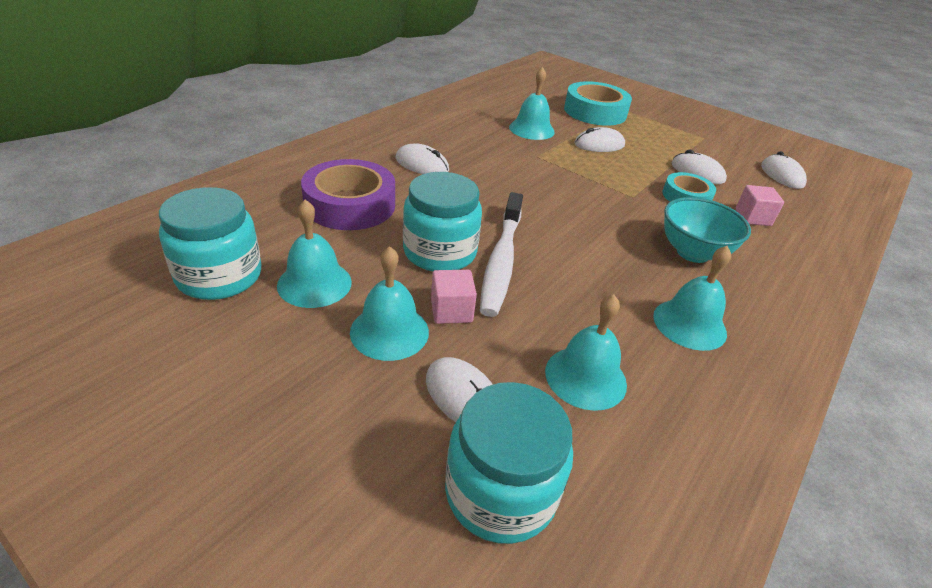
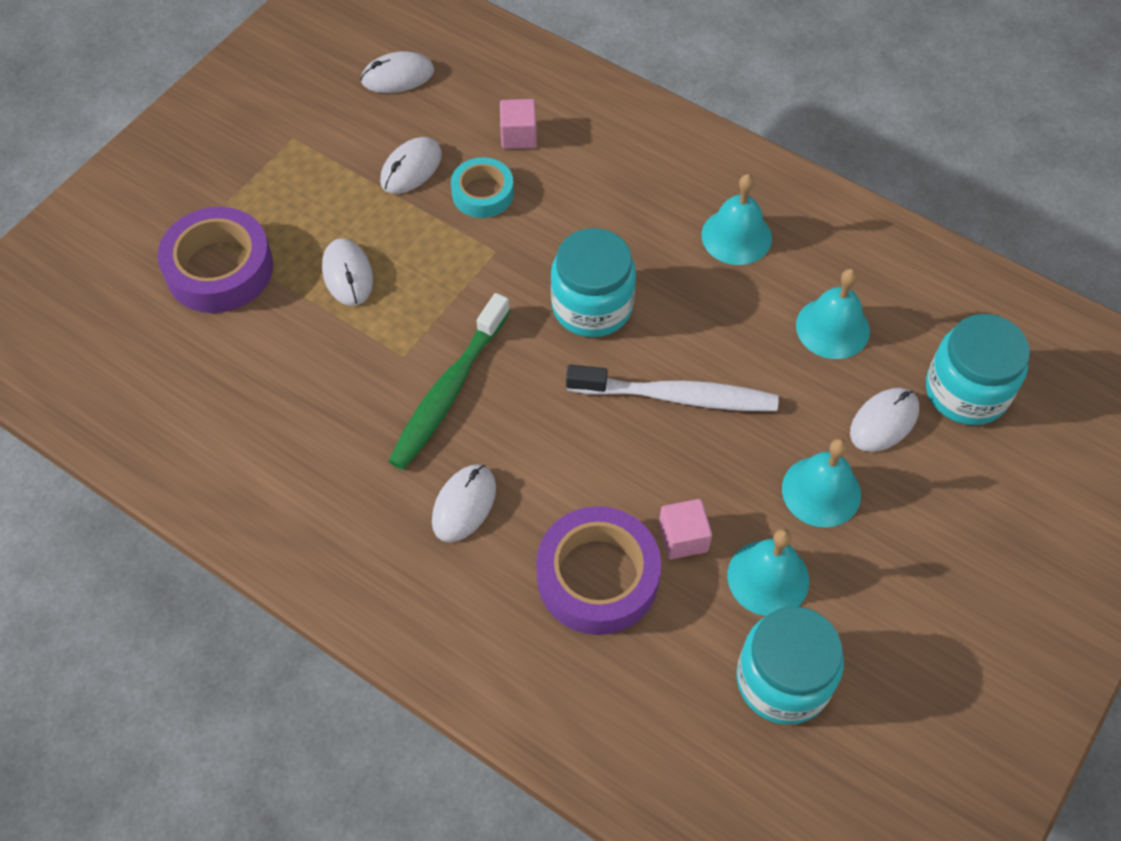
camera: 90 degrees left, 20 degrees up
(440, 252) = (676, 460): turquoise jar -> turquoise jar (592, 306)
(451, 311) = (775, 439): pink cube -> pink cube (683, 538)
(509, 167) = (448, 391): none -> green toothbrush
(531, 129) = (309, 362): turquoise bell -> none
(595, 112) = (219, 269): turquoise tape -> purple tape
(692, 253) = (611, 210): turquoise bowl -> none

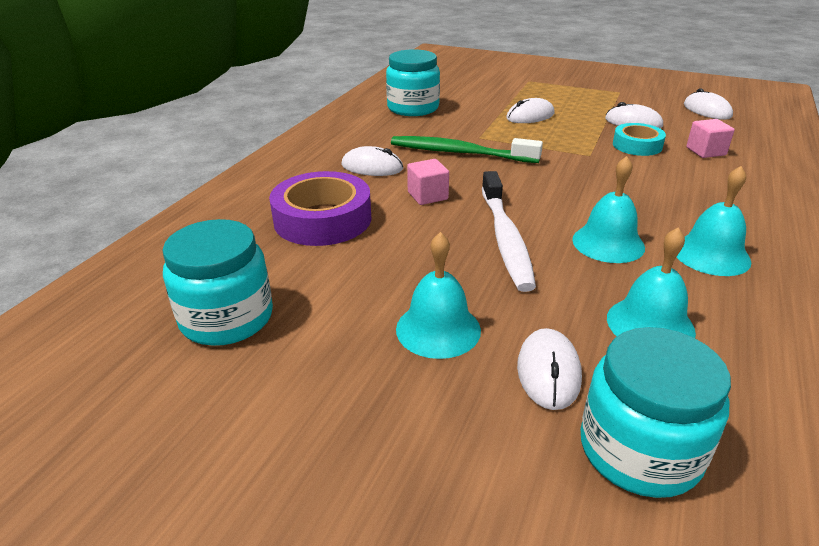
camera: 80 degrees right, 25 degrees down
(219, 269) = (508, 88): purple tape -> none
(592, 306) = (570, 194): turquoise jar -> turquoise jar (413, 108)
(683, 538) = (365, 253): pink cube -> pink cube (427, 196)
(768, 577) = (333, 302): turquoise bell -> turquoise bell (608, 243)
(884, 421) = (548, 372): white mouse -> white mouse turned 60 degrees clockwise

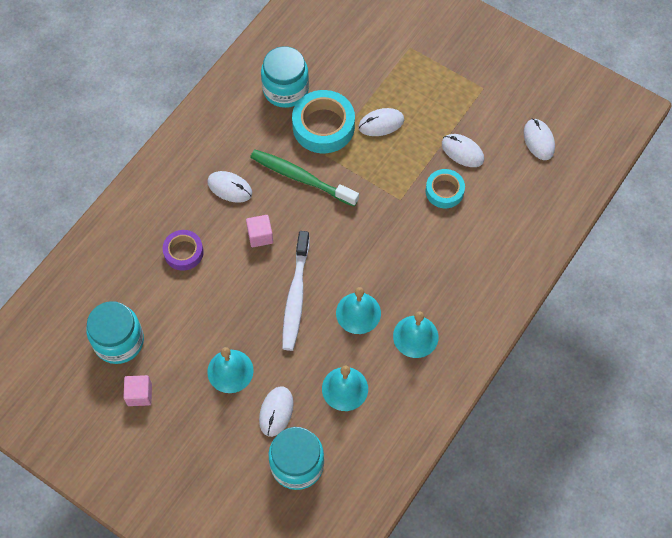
camera: 10 degrees right, 30 degrees up
(322, 219) = (183, 252): purple tape -> purple tape, size x0.60
(467, 122) = (323, 126): none -> turquoise tape
(705, 151) = (492, 210): pink cube -> pink cube (139, 394)

